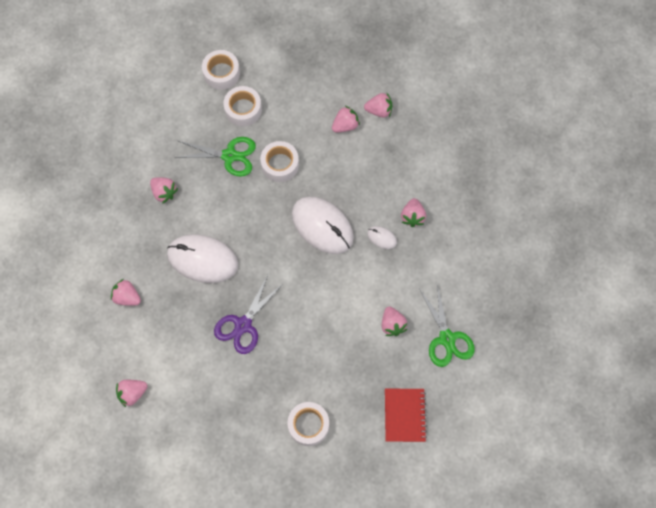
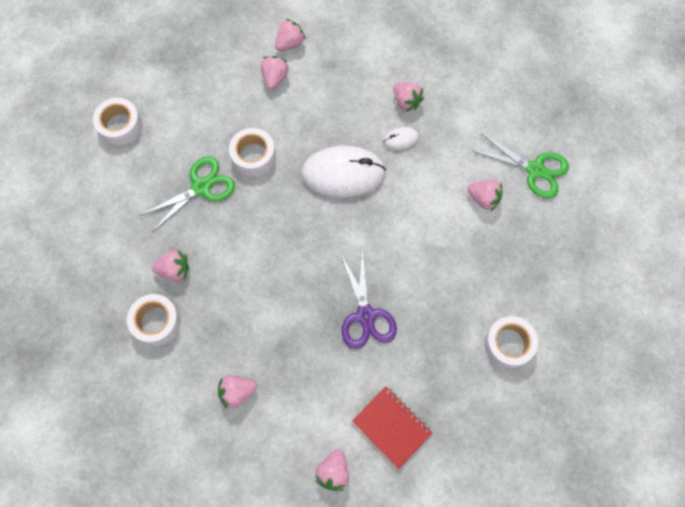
camera: 45 degrees left, 0 degrees up
(202, 259) = (271, 295): white mouse -> none
(243, 109) = (172, 139): white tape -> white tape (156, 322)
(404, 415) = (571, 260): red notebook -> red notebook (391, 427)

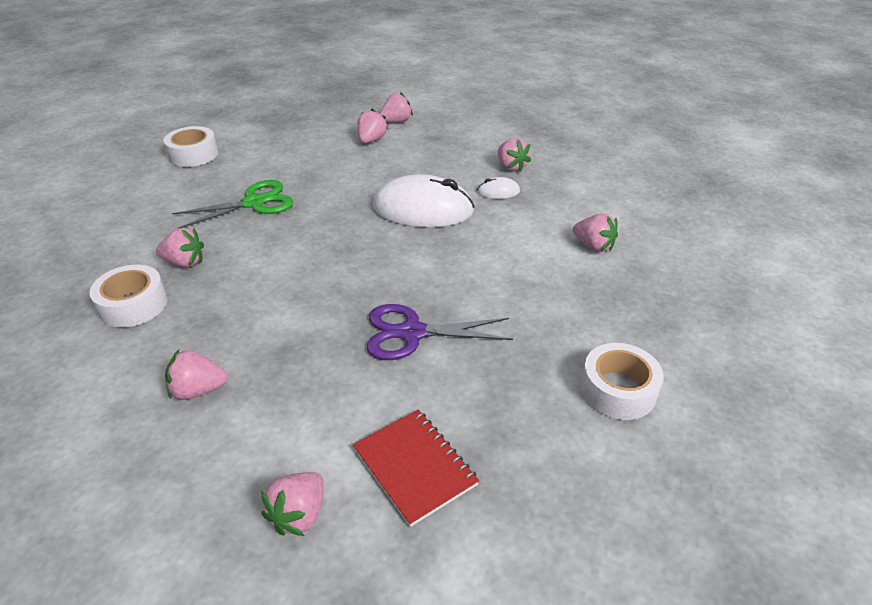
camera: 10 degrees right, 30 degrees down
(253, 156) = (324, 187): white tape -> none
(365, 315) = (412, 333): purple scissors -> purple scissors turned 90 degrees clockwise
(535, 170) = (662, 230): green scissors -> none

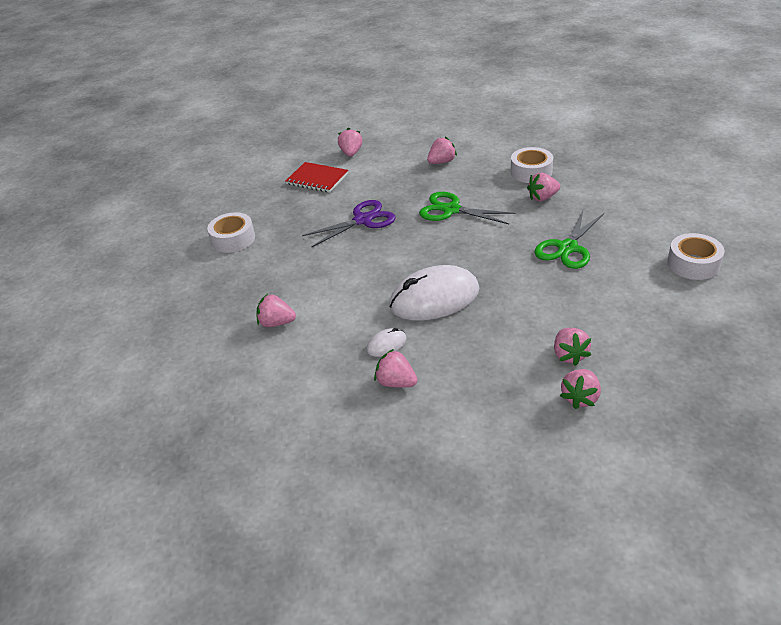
camera: 155 degrees right, 0 degrees up
(295, 295) = (451, 210): none -> green scissors

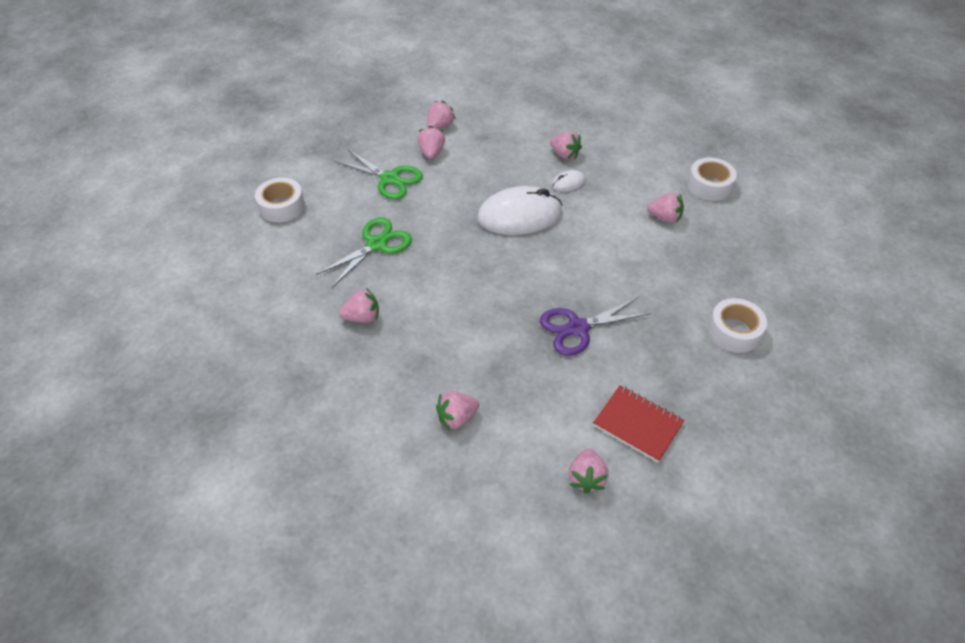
camera: 175 degrees left, 10 degrees up
(451, 210) = (472, 321): green scissors -> green scissors (390, 179)
(531, 172) = (351, 366): white tape -> white tape (709, 185)

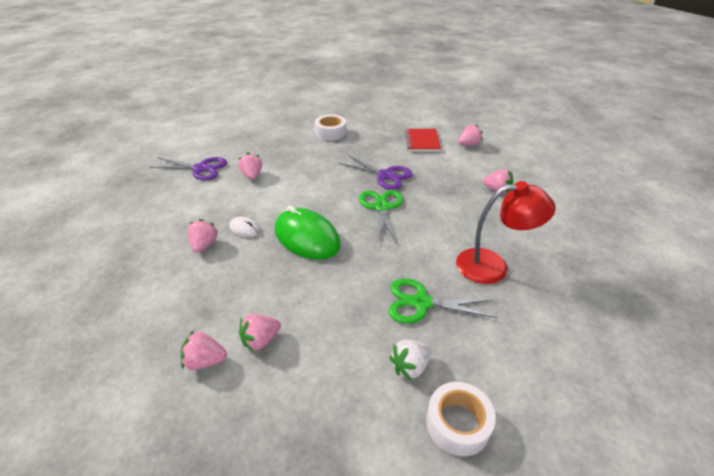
camera: 125 degrees left, 10 degrees down
(336, 208) = (410, 366): none -> white strawberry
(362, 317) = (493, 266): pink strawberry -> red lamp
(390, 179) = (330, 350): green scissors -> green scissors (381, 207)
(519, 215) = (307, 237): white mouse -> green mouse
(709, 185) = (201, 169): white tape -> purple scissors

